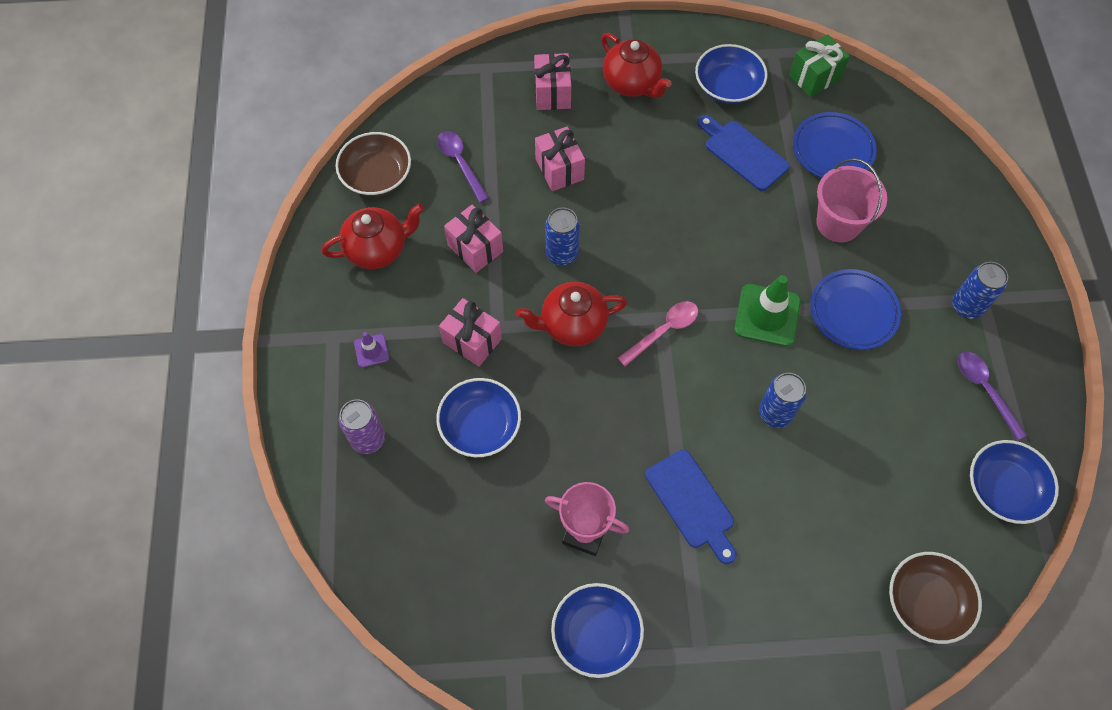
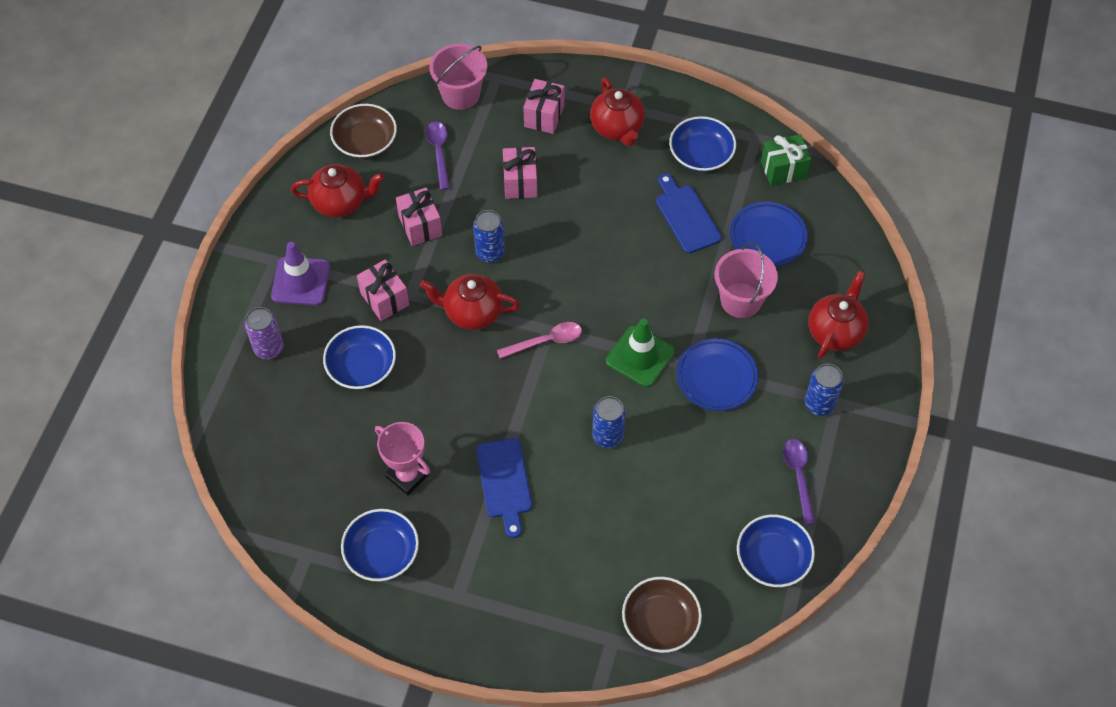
camera: 20 degrees right, 5 degrees down
(371, 351) = (301, 281): purple traffic cone -> purple traffic cone, size x1.95
(456, 95) = (460, 94): none -> pink bucket
(944, 225) = (835, 331): none -> red teapot

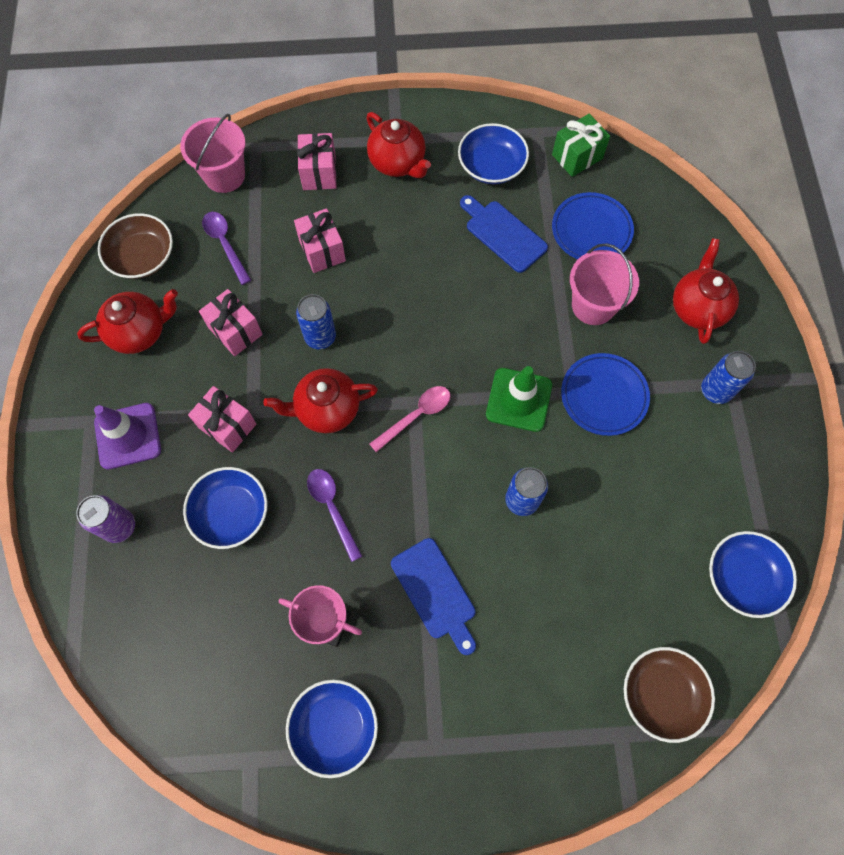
camera: 20 degrees left, 10 degrees up
(798, 477) = (729, 476): purple spoon -> purple spoon (332, 508)

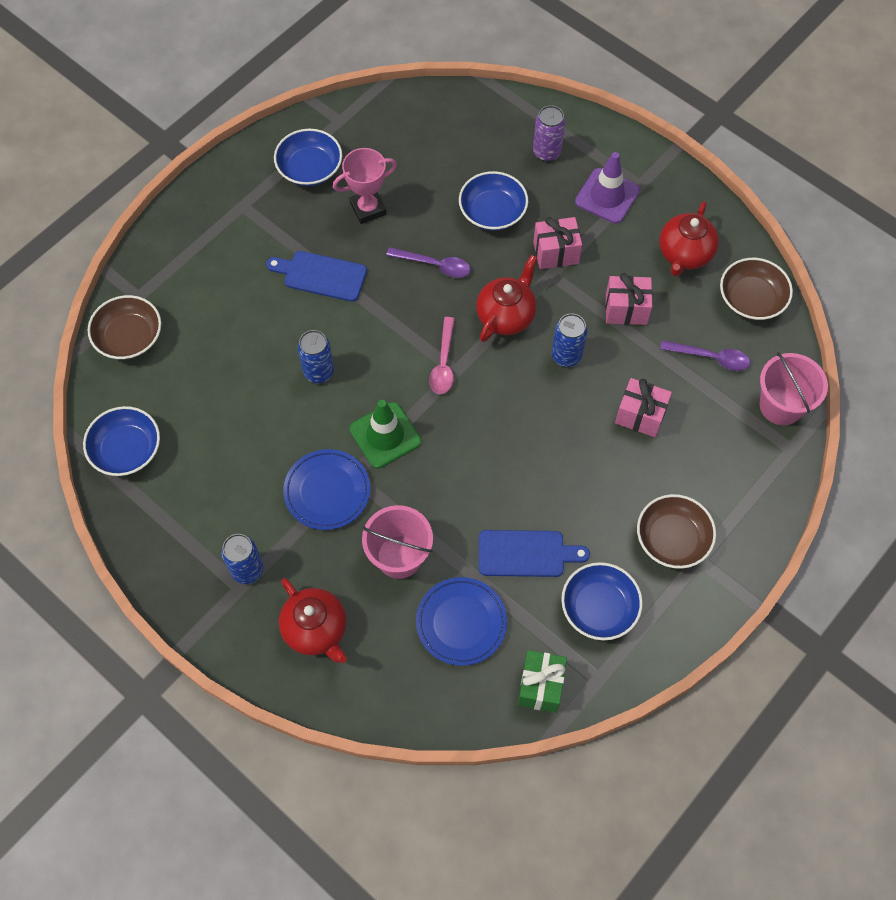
camera: 135 degrees right, 5 degrees down
(319, 173) = (719, 473): pink gift -> none
(398, 163) = (672, 539): red teapot -> brown bowl

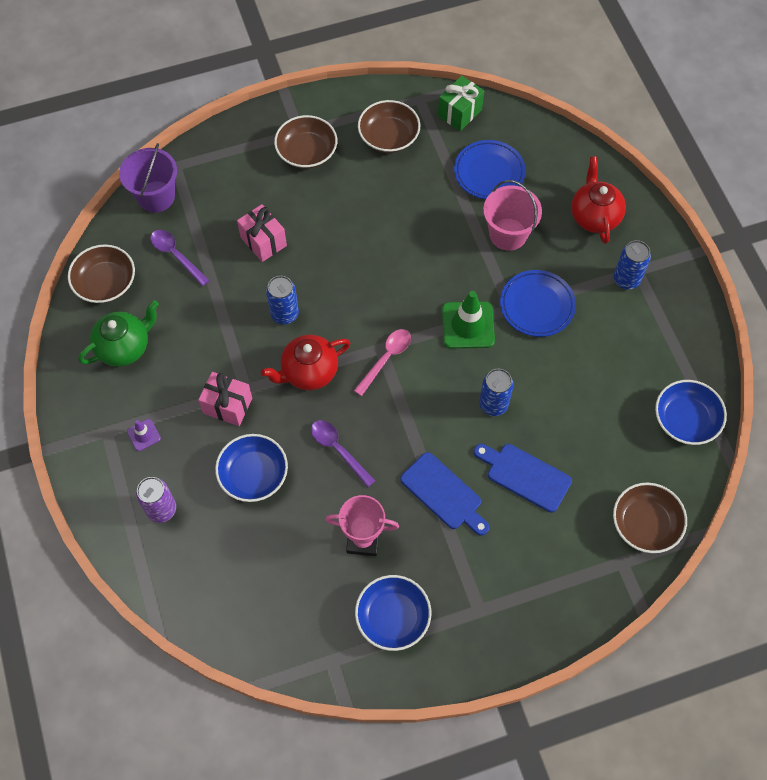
camera: 150 degrees left, 0 degrees up
(526, 554) = (415, 192): blue cutting board -> blue cutting board (525, 475)
(599, 608) = (388, 137): blue bowl -> brown bowl
(607, 196) = (143, 435): purple traffic cone -> purple traffic cone, size x0.51
(626, 309) = (209, 326): pink gift -> none
(684, 254) = (125, 347): red teapot -> green teapot
(781, 405) = (156, 196): pink bucket -> purple bucket

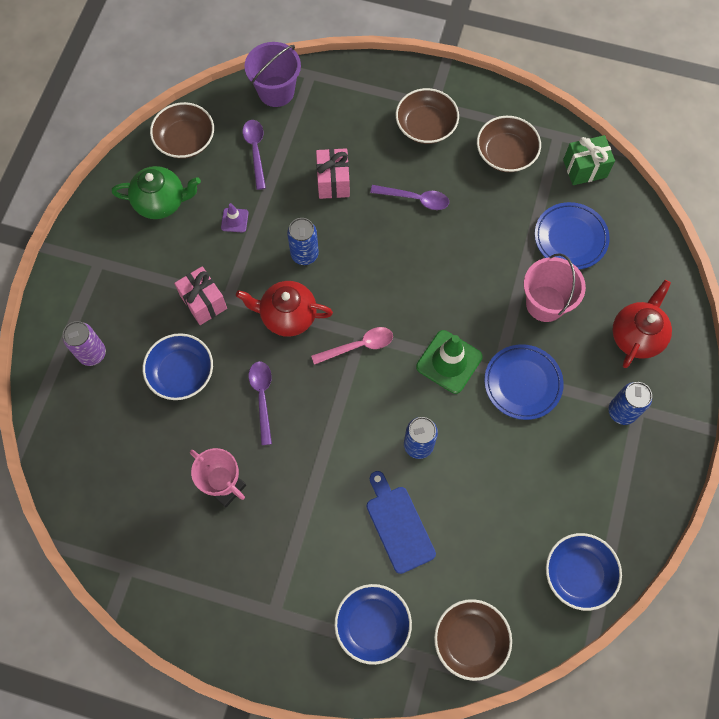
camera: 35 degrees right, 5 degrees up
(143, 435) = (123, 284): purple traffic cone -> purple traffic cone (234, 220)
(343, 215) = (415, 199): none -> purple spoon
(393, 617) = (201, 567): blue bowl -> blue bowl (372, 625)
(443, 494) = (319, 493): blue cutting board -> none

